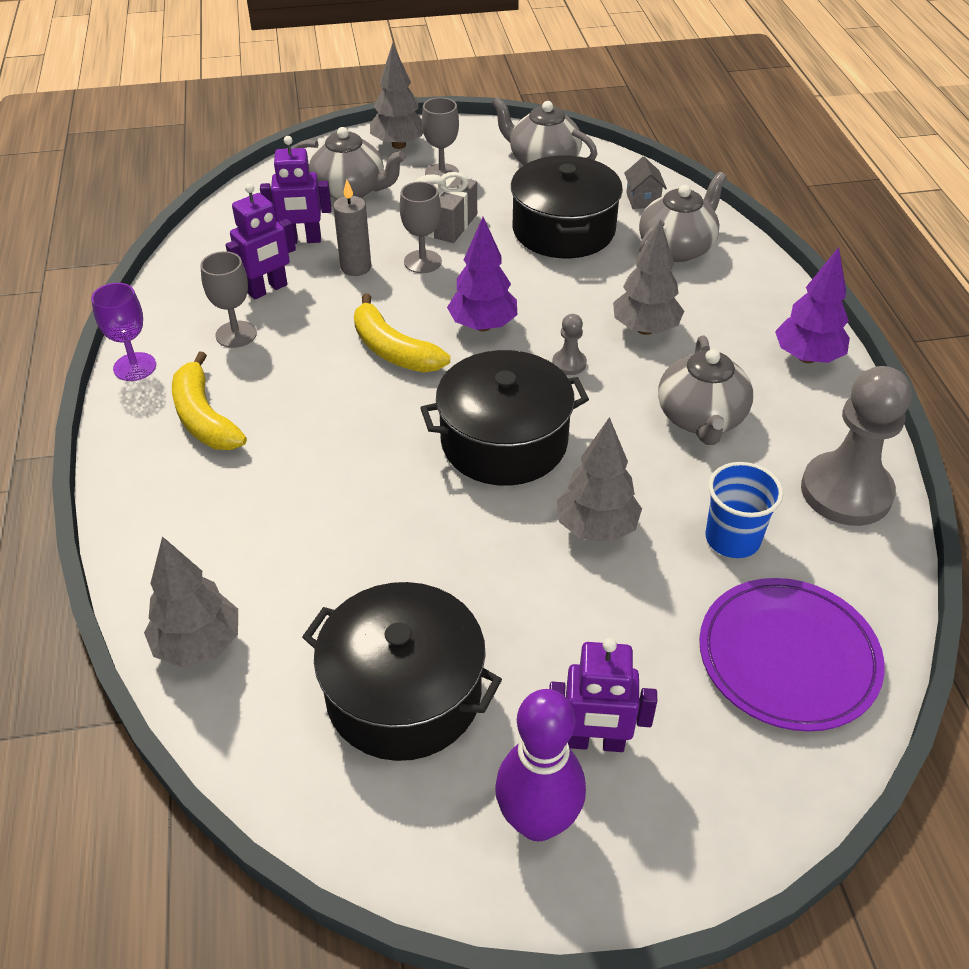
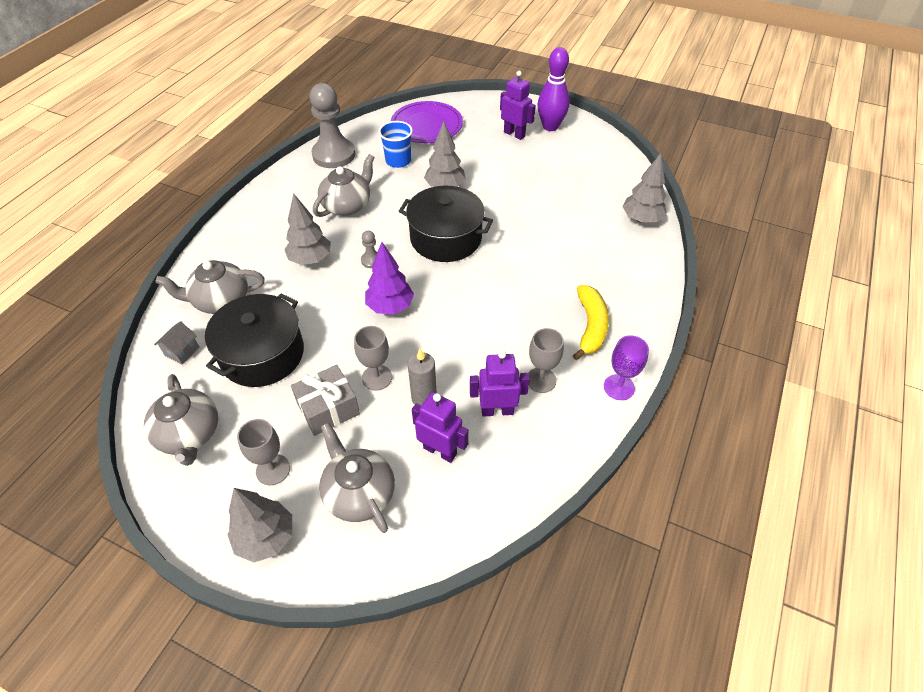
camera: 145 degrees left, 5 degrees up
(393, 350) = (454, 317): yellow banana -> none
(404, 693) = (569, 171): black pot -> none
(807, 357) = (261, 207): purple tree -> none

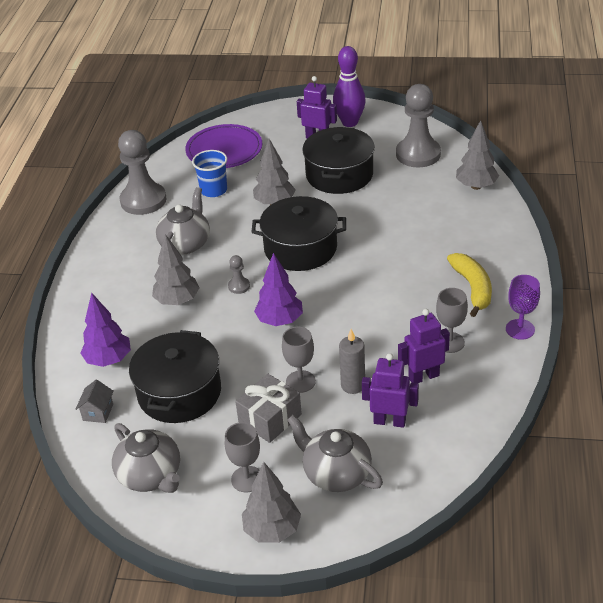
camera: 15 degrees left, 10 degrees down
(220, 301) = (108, 360): grey teapot -> purple tree
(517, 174) = (339, 175): none -> black pot
(599, 173) = (418, 154): none -> grey pawn

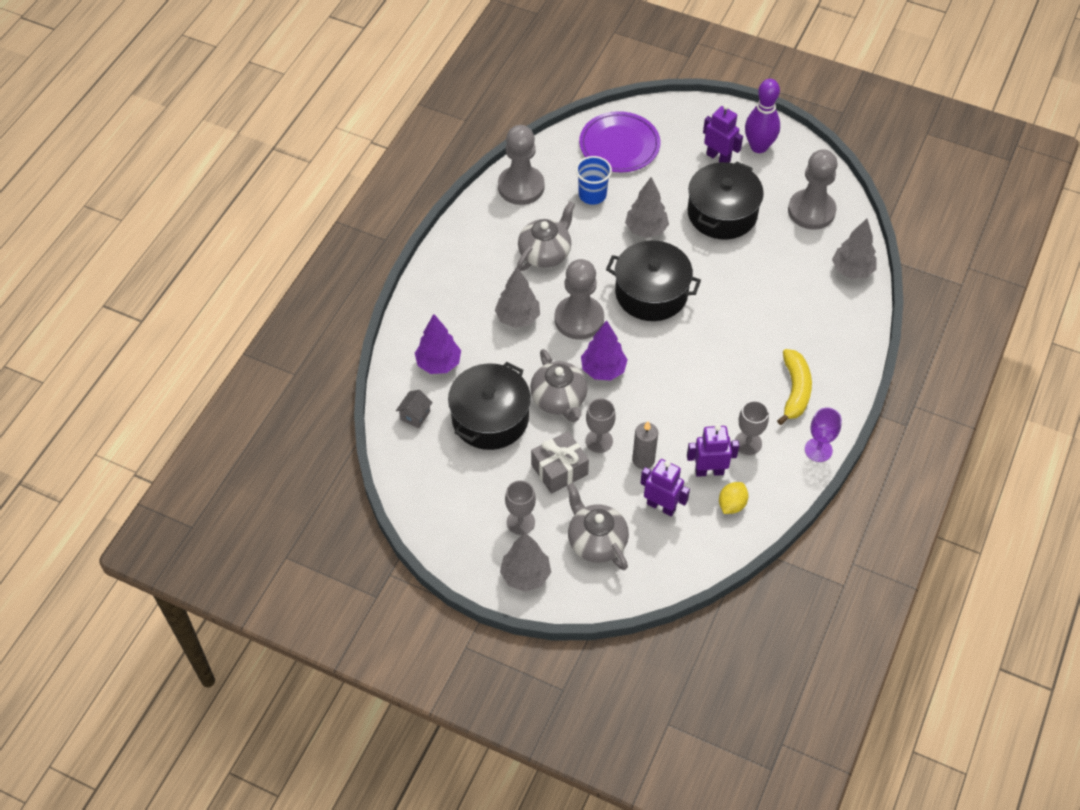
camera: 15 degrees right, 15 degrees up
(151, 476) = (442, 492): grey teapot -> grey teapot (559, 399)
(239, 286) = (579, 319): grey pawn -> grey pawn, size x2.33
(460, 399) = (731, 504): none -> yellow lemon

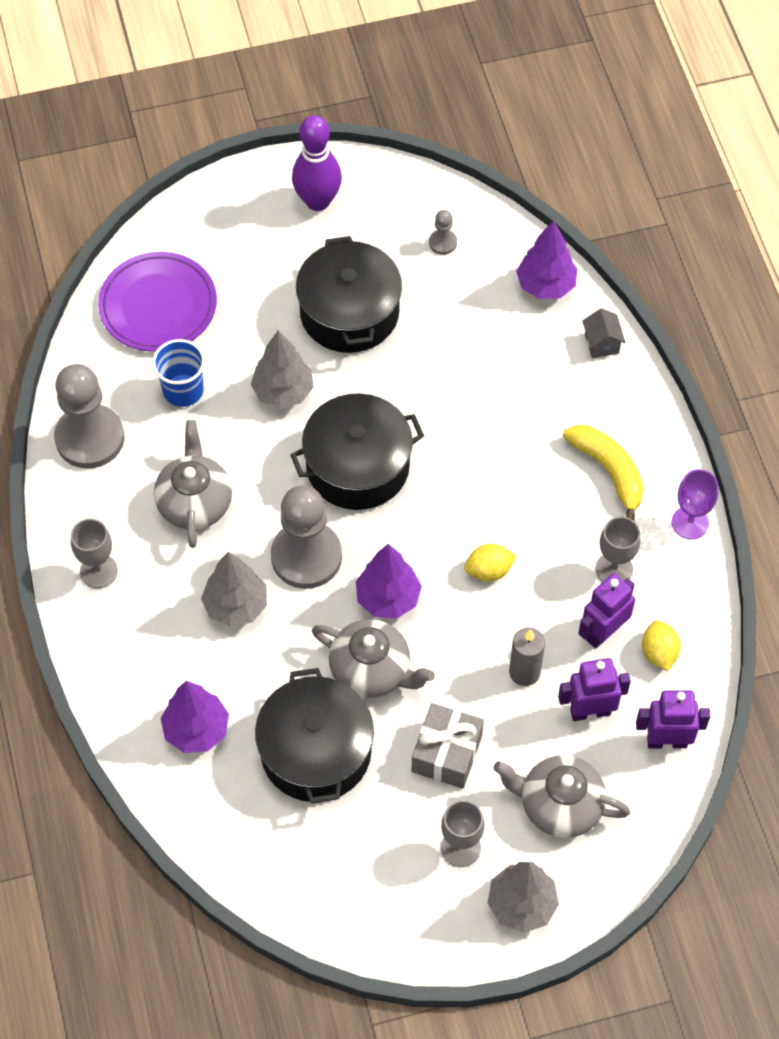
camera: 40 degrees left, 5 degrees up
(415, 415) = (228, 814): grey house -> grey house (601, 343)
(599, 441) = (458, 686): grey goblet -> grey goblet (98, 571)
(673, 394) = (489, 571): none -> yellow lemon
(718, 157) = (285, 245): purple robot -> purple robot (666, 741)
(811, 211) = (442, 243): grey pawn -> grey pawn, size x0.43
(852, 270) = (546, 285): grey tree -> purple tree

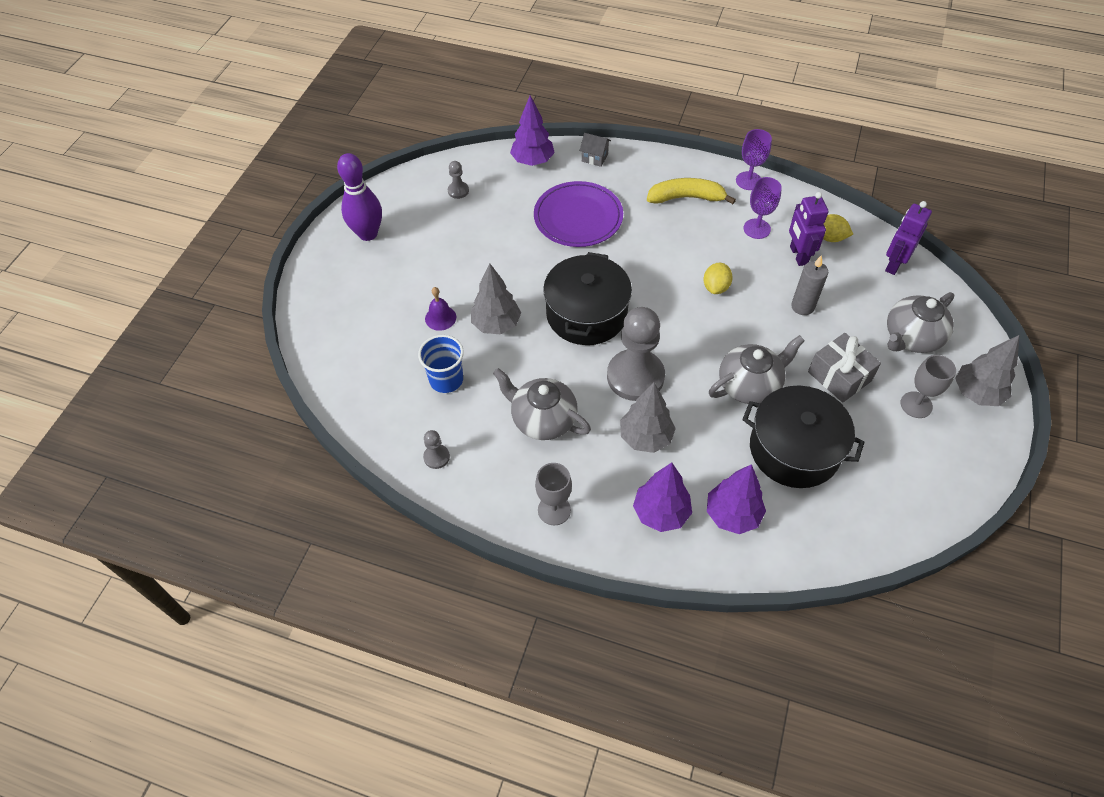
camera: 55 degrees left, 5 degrees down
(90, 438) = (436, 457): grey pawn -> grey pawn, size x0.43
(158, 305) = (364, 359): purple plate -> purple plate (578, 217)
(255, 337) = (440, 318): none -> purple bell
(349, 312) = (466, 260): black pot -> none
(388, 598) = (700, 348): purple tree -> purple tree (661, 513)
(590, 711) = (851, 289): purple robot -> none
(614, 569) = (757, 229): grey goblet -> purple goblet

